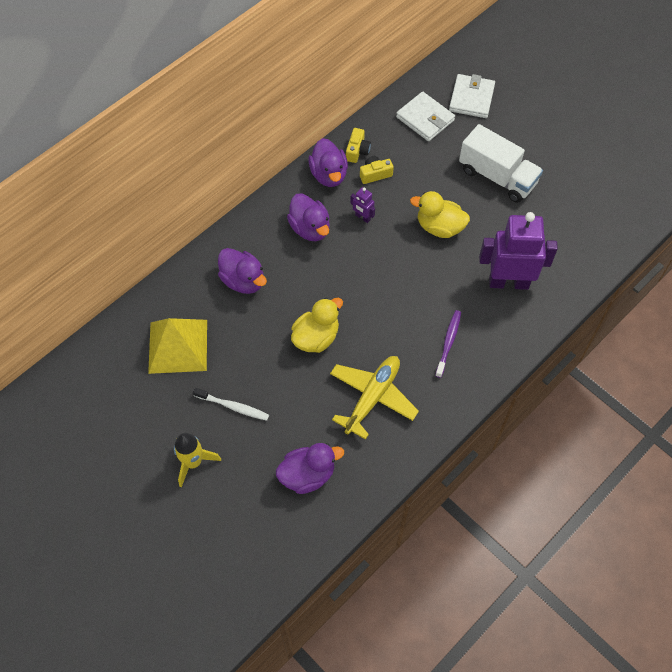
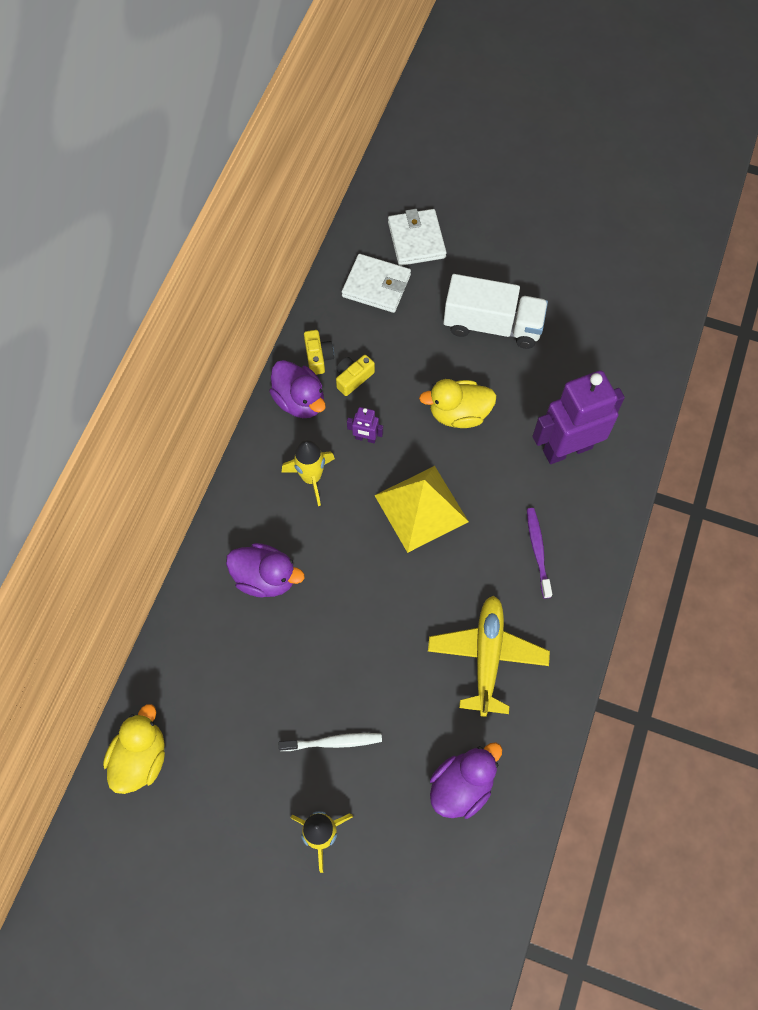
camera: 25 degrees left, 5 degrees up
(178, 346) = (228, 696): yellow pyramid -> yellow pyramid (421, 508)
(310, 228) = (311, 478): purple duck -> yellow rocket
(316, 337) = (386, 611): yellow duck -> yellow duck (141, 758)

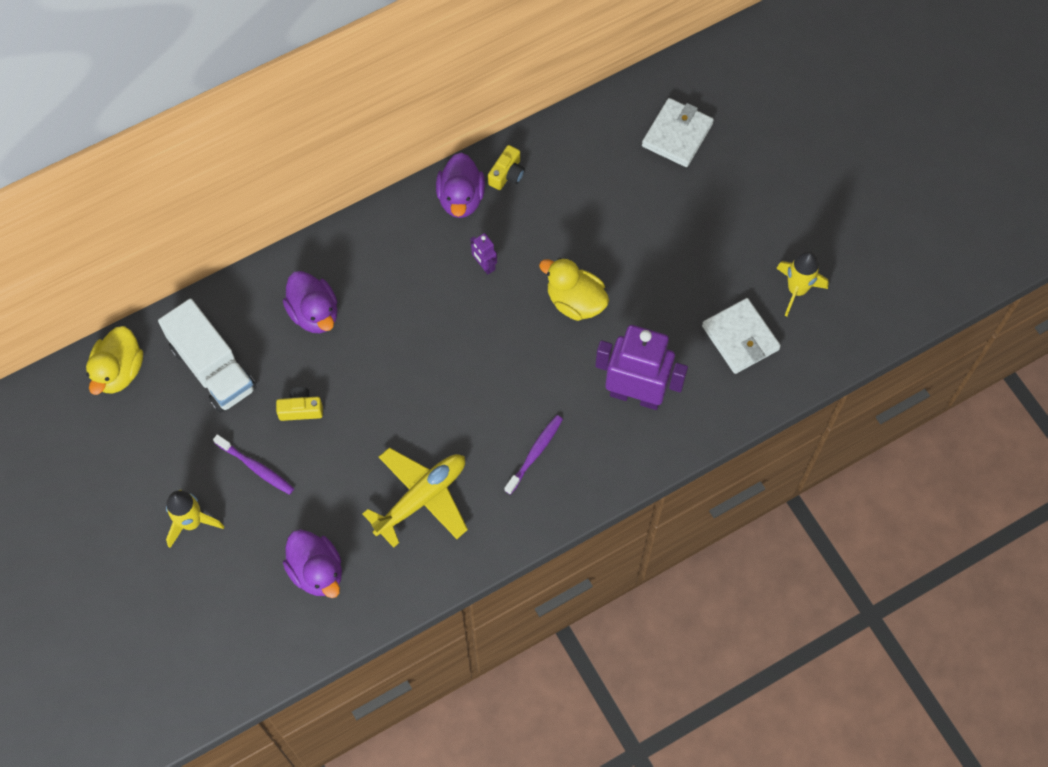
camera: 40 degrees right, 0 degrees up
(141, 758) = (119, 371): yellow duck -> yellow duck turned 135 degrees clockwise
(311, 478) = (415, 265): yellow rocket -> yellow rocket (796, 290)
(333, 742) = (256, 467): white toothbrush -> purple toothbrush
(353, 378) = (519, 211): yellow camera -> yellow camera (301, 409)
(376, 286) = (607, 150): white wallet -> white wallet (740, 338)
(421, 508) = (476, 351): yellow pyramid -> none
(461, 786) = (317, 571): purple duck -> purple duck turned 60 degrees clockwise
(492, 325) = (671, 251): white truck -> white truck (212, 368)

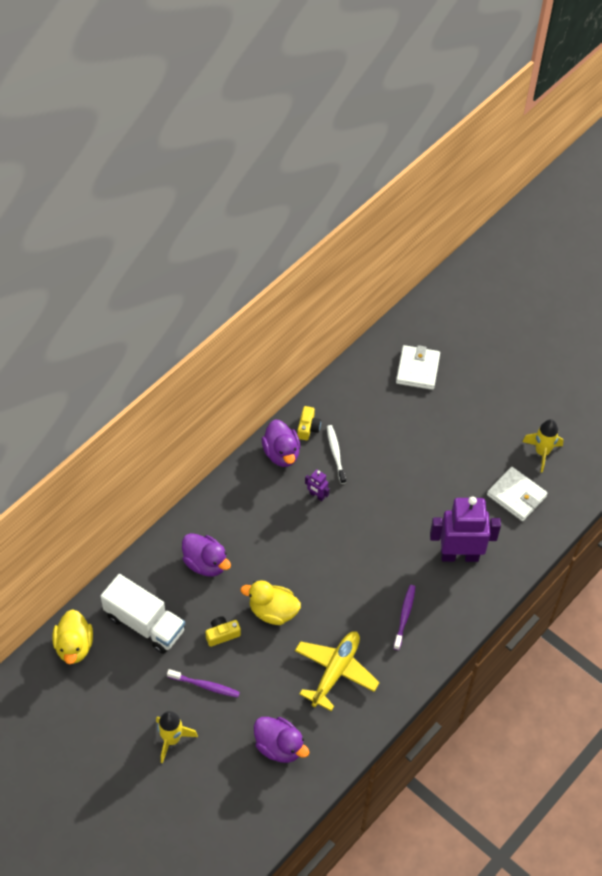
camera: 20 degrees left, 10 degrees down
(529, 217) = (335, 453): none -> white toothbrush
(575, 301) = (391, 503): yellow duck -> yellow duck (273, 611)

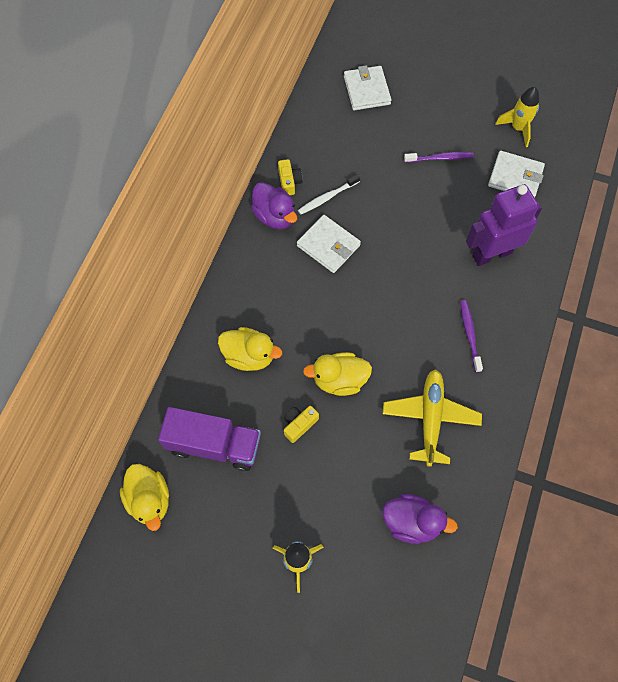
camera: 20 degrees left, 10 degrees up
(145, 623) = (214, 445): white truck -> purple truck
(205, 563) = (249, 356): purple duck -> yellow duck
(205, 685) = (306, 487): purple toothbrush -> purple toothbrush (440, 158)
(317, 495) = (328, 245): purple robot -> white wallet
(335, 453) = (327, 197): white toothbrush -> white toothbrush turned 90 degrees counterclockwise

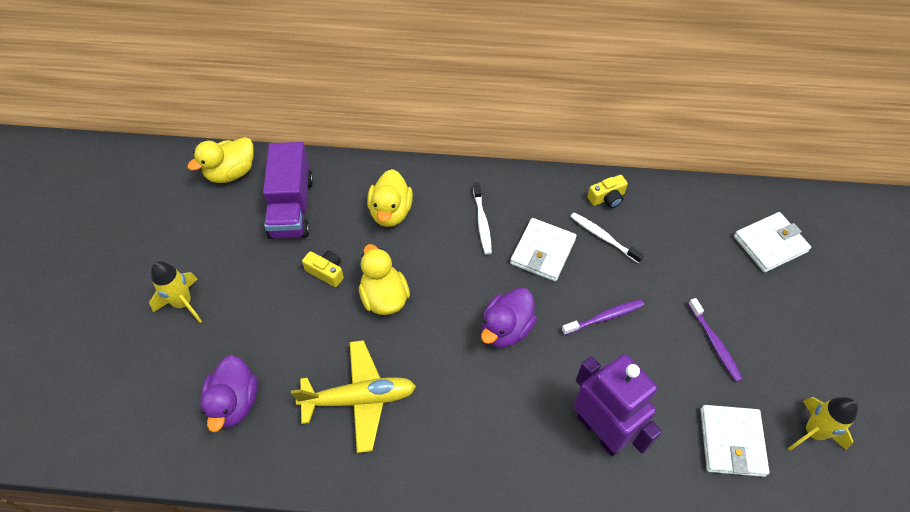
camera: 75 degrees right, 10 degrees down
(275, 216) = (559, 195): purple duck -> purple duck (506, 329)
(284, 283) = (482, 222): none -> white toothbrush
(469, 334) = (478, 424): purple toothbrush -> purple toothbrush (604, 317)

